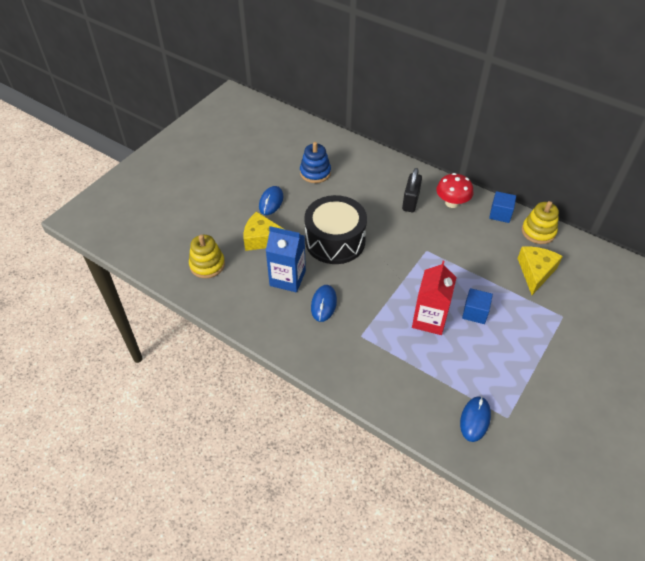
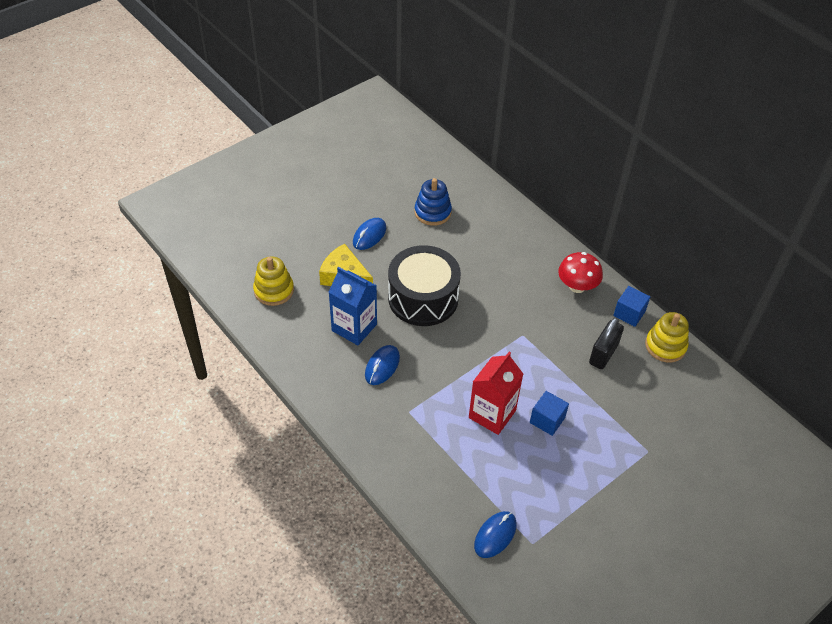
camera: 15 degrees right, 0 degrees up
(410, 201) = (529, 273): black padlock -> black padlock (603, 354)
(535, 272) = (639, 392): yellow cheese -> none

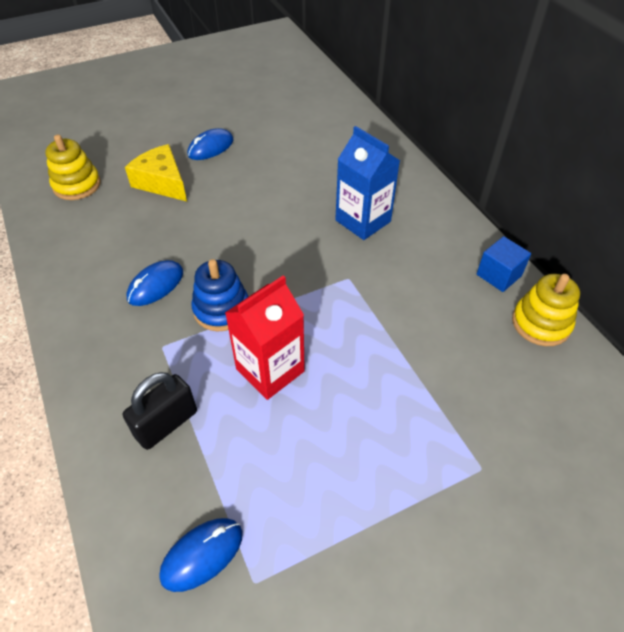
camera: 15 degrees right, 0 degrees up
(354, 327) = (145, 236): blue carton -> blue carton (363, 221)
(423, 298) = (241, 218): black drum -> none
(432, 212) = (291, 135): blue stacking toy -> blue stacking toy (221, 309)
(547, 420) = (343, 393): blue cube -> none
(577, 286) = (438, 233): red mushroom -> none
(603, 354) = (450, 319): black padlock -> black padlock (166, 424)

